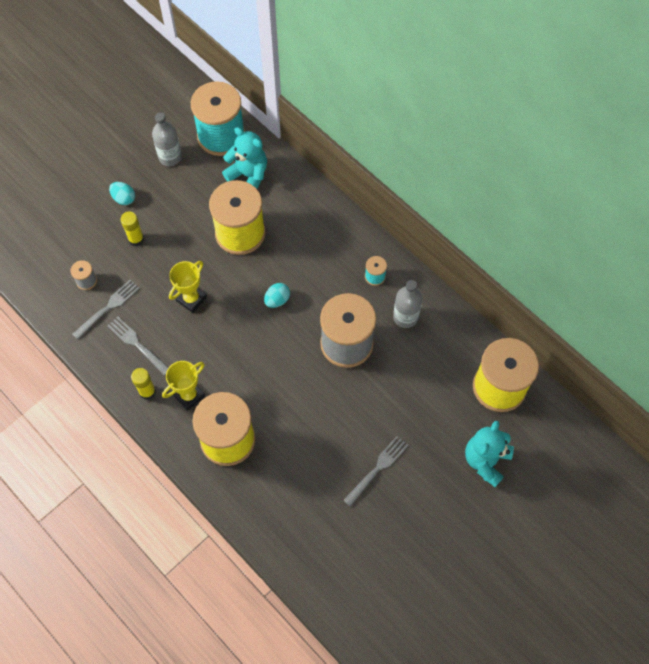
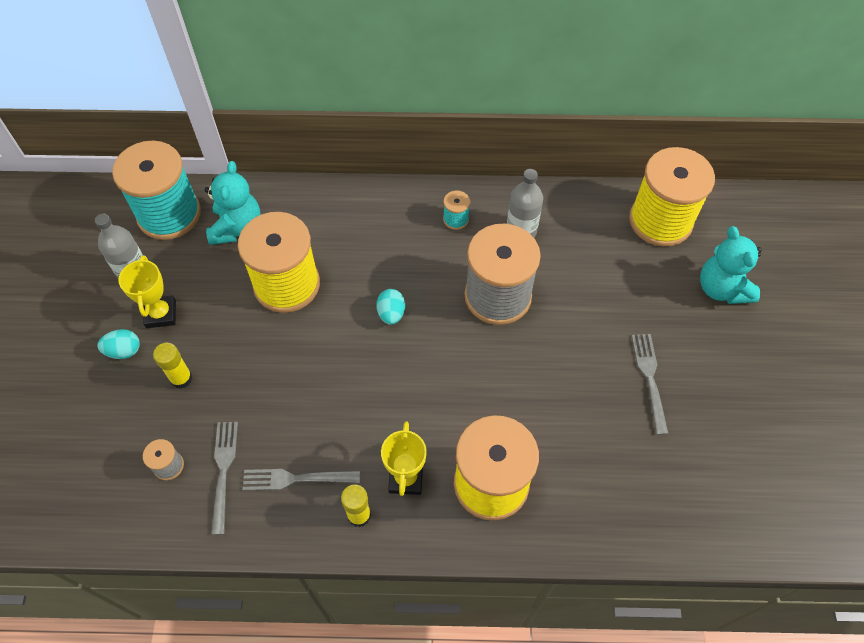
camera: 45 degrees left, 5 degrees down
(191, 299) = (305, 385): yellow trophy -> yellow trophy (161, 314)
(248, 175) = (237, 227): turquoise teddy bear -> turquoise teddy bear turned 105 degrees clockwise

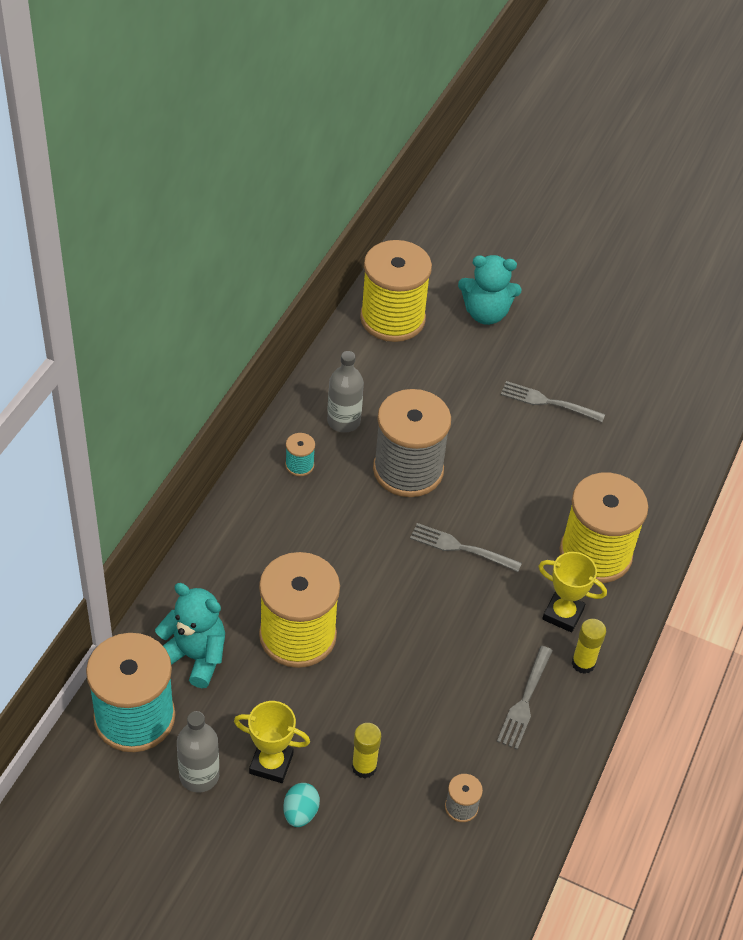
camera: 70 degrees left, 10 degrees down
(223, 471) = (490, 760): grey fork -> grey fork (461, 548)
(391, 313) = (382, 560): turquoise egg -> none

